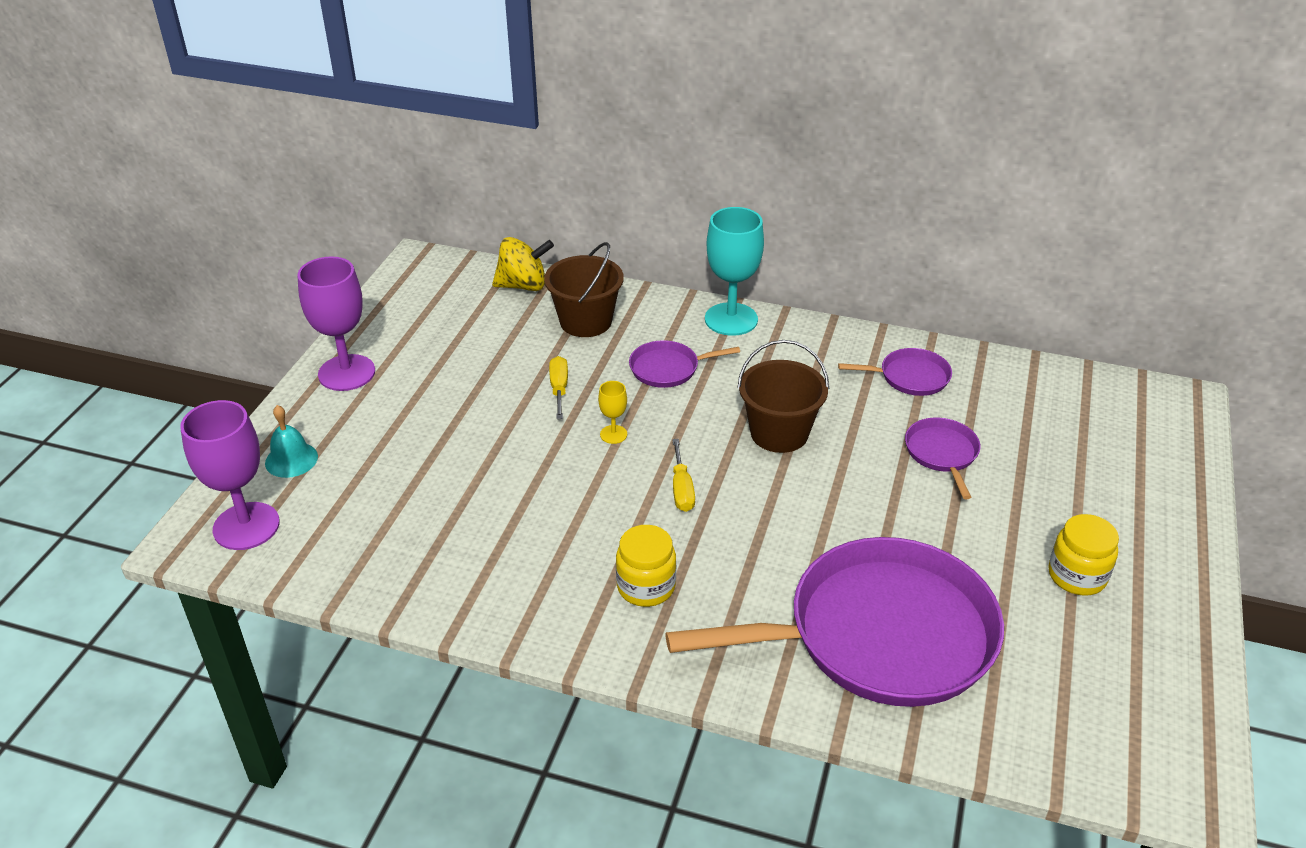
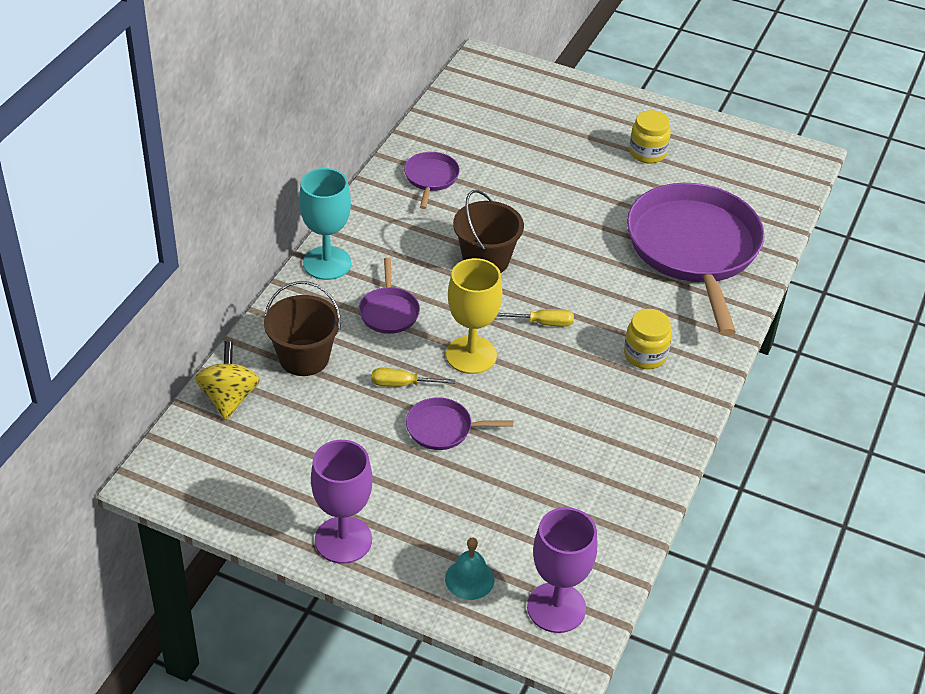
camera: 85 degrees left, 5 degrees up
(613, 434) = (471, 355): yellow goblet -> yellow goblet, size x2.17
(942, 453) = (522, 182): purple pan -> purple pan (443, 428)

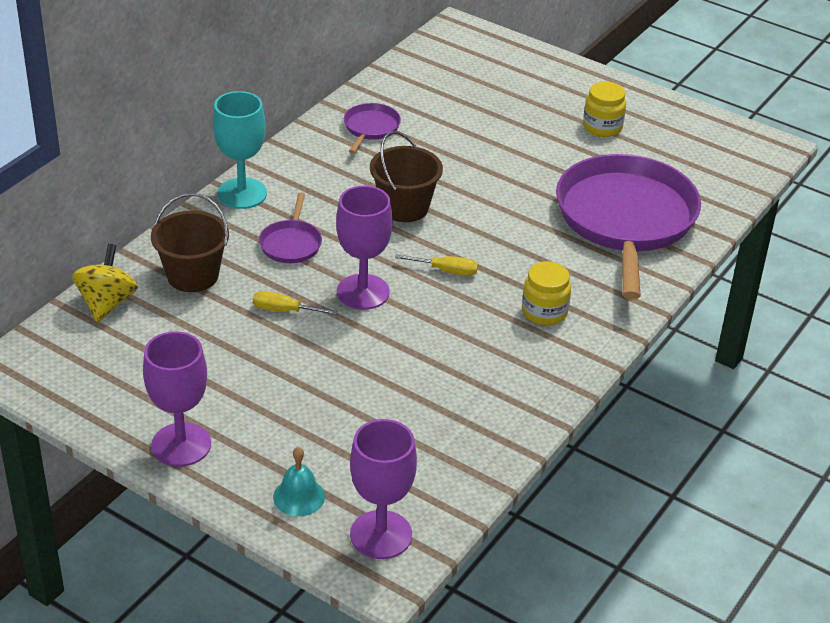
camera: 10 degrees right, 5 degrees down
(443, 428) = (313, 355): purple pan -> none
(471, 355) = (363, 292): yellow goblet -> purple goblet

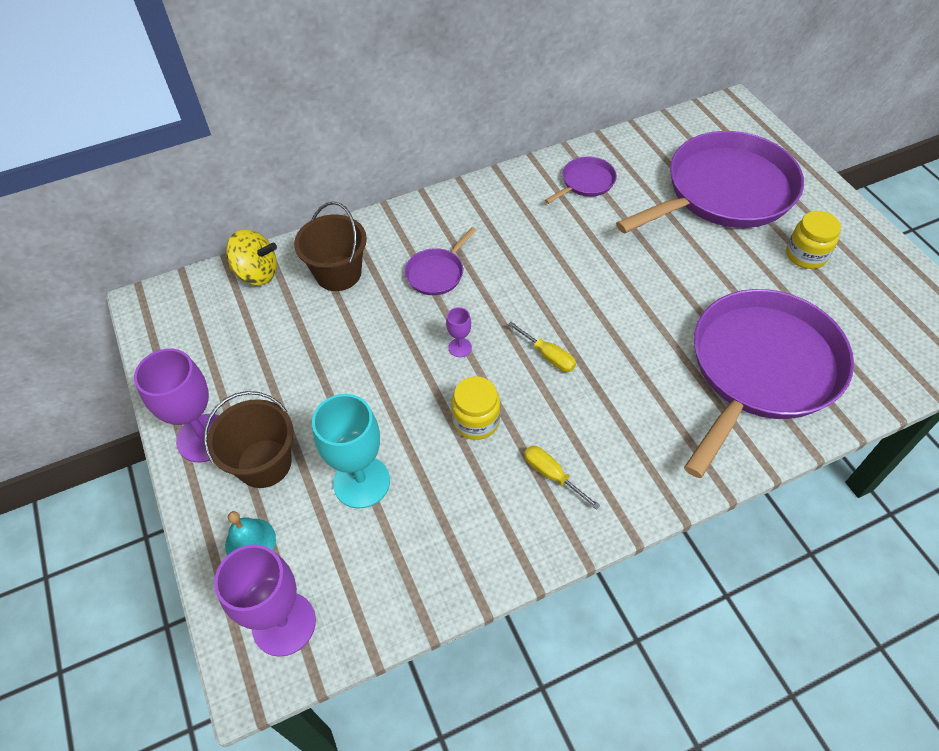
camera: 35 degrees right, 15 degrees up
(107, 303) = (257, 273): yellow spinning top -> yellow spinning top turned 60 degrees clockwise
(242, 193) = (434, 209): turquoise goblet -> turquoise goblet (361, 482)
(284, 310) = (382, 339): yellow screwdriver -> yellow screwdriver (552, 475)
(363, 292) = (460, 347): purple goblet -> purple goblet, size x0.46
(404, 207) = (558, 273): brown bucket -> brown bucket (264, 463)
(500, 99) = (724, 191): none -> purple pan
(544, 312) = (608, 442): yellow jar -> yellow jar (476, 421)

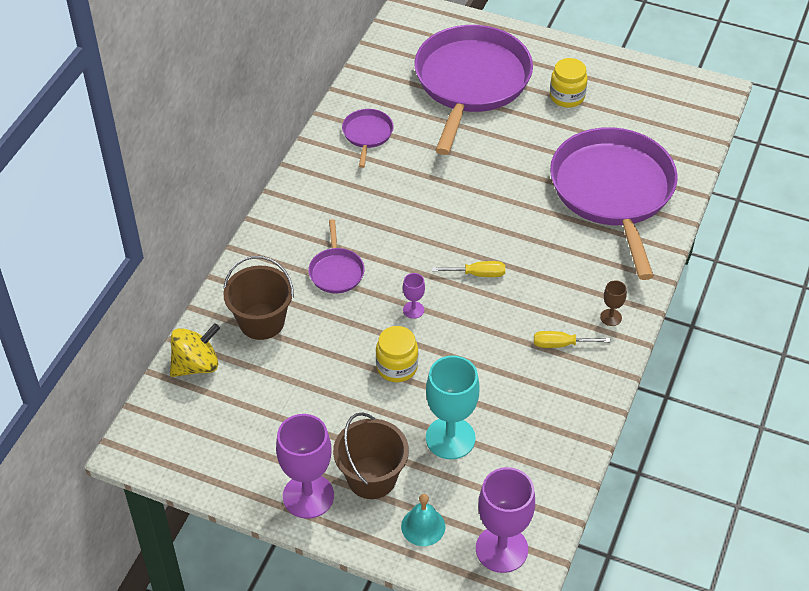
camera: 45 degrees left, 5 degrees down
(476, 421) = (479, 348): yellow jar -> yellow jar (397, 367)
(628, 486) = (611, 317): none -> brown goblet

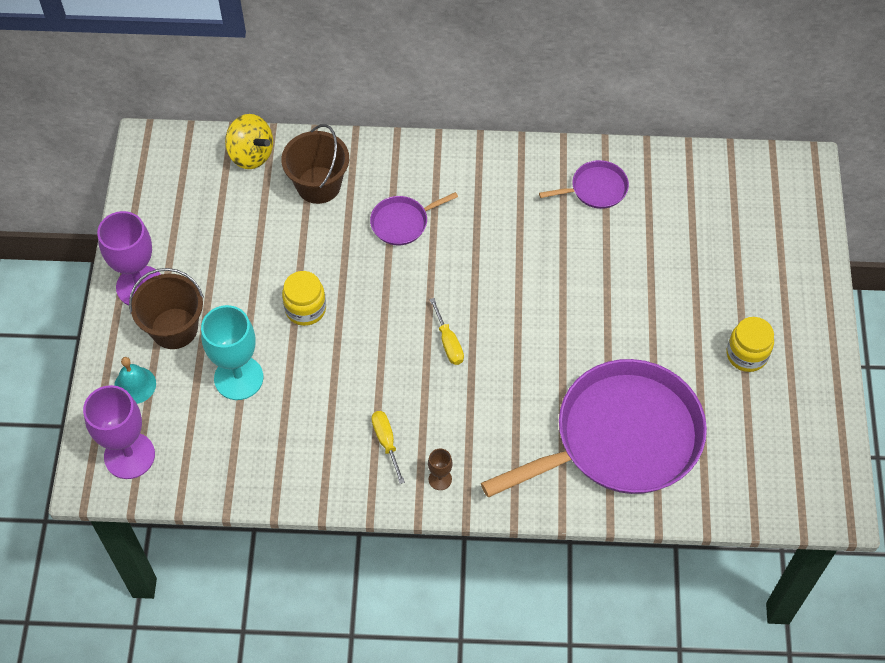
camera: 70 degrees right, 10 degrees up
(413, 310) = (380, 301): purple goblet -> none
(471, 82) = (721, 256): purple pan -> none

